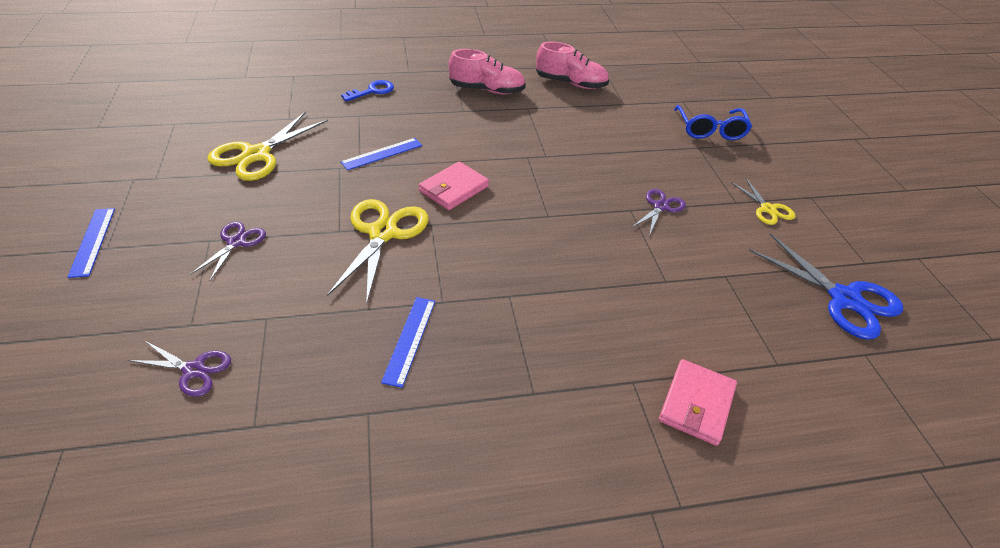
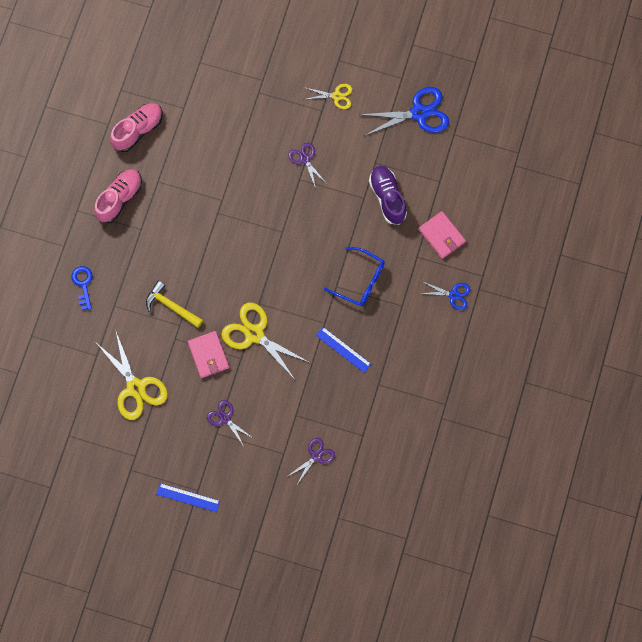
camera: 60 degrees left, 30 degrees up
(382, 154) = (171, 306): blue ruler -> yellow hammer
(454, 189) = (230, 275): pink wallet -> pink wallet (208, 355)
(607, 469) = (453, 295): none -> blue scissors
(691, 307) = (387, 197): none -> purple shoe
(710, 130) = (243, 69): blue glasses -> blue glasses (360, 280)

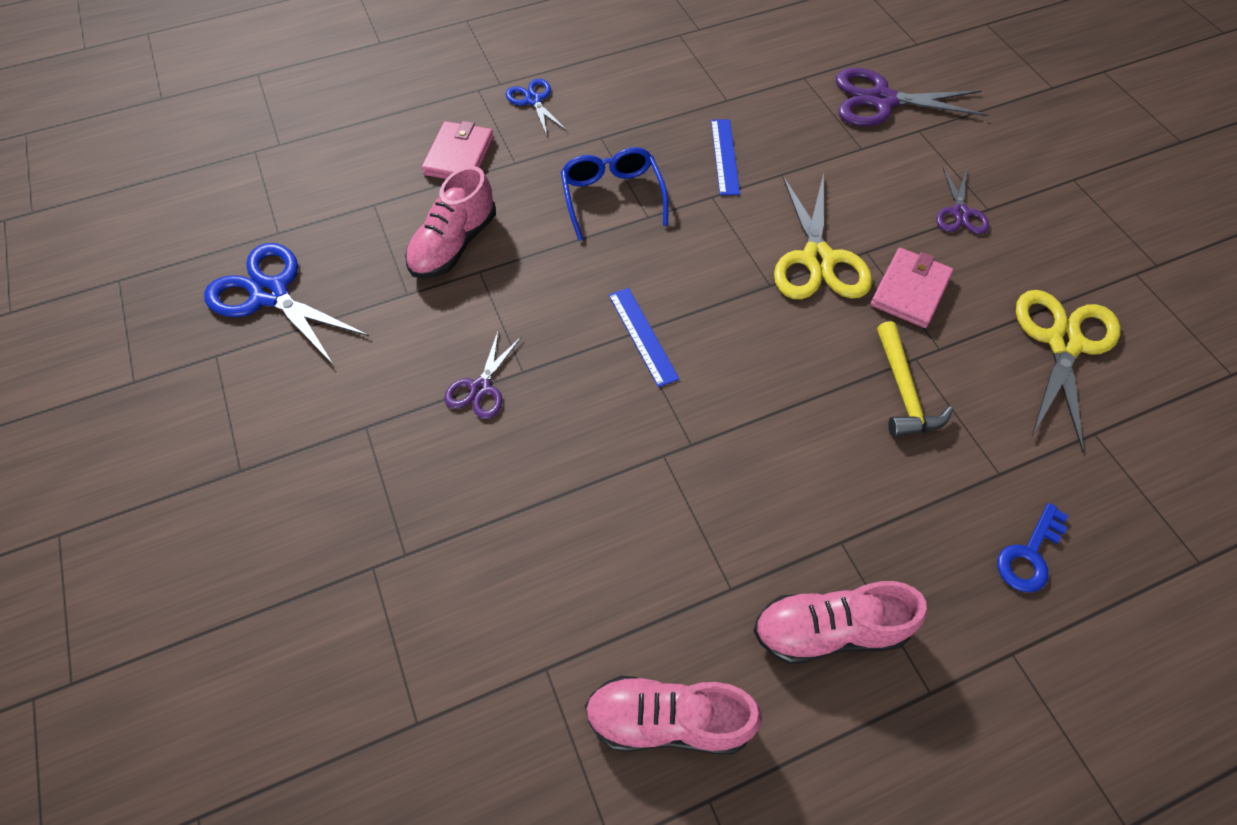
camera: 130 degrees left, 15 degrees down
(188, 497) = (1094, 182): blue ruler -> blue ruler (642, 336)
(316, 456) = (881, 100): purple scissors -> purple scissors, size x1.79
(336, 96) = (320, 424): yellow scissors -> none
(387, 197) = (454, 245): purple shoe -> pink shoe

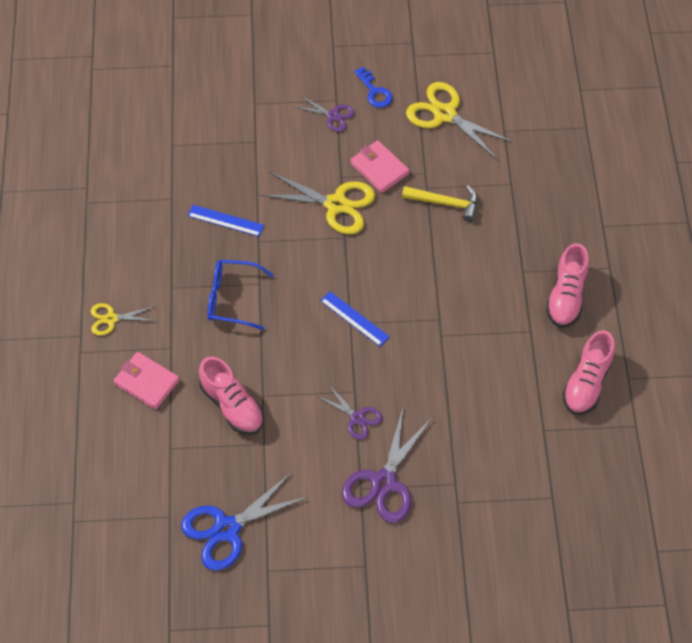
camera: 70 degrees left, 0 degrees up
(533, 100) = (111, 319): blue scissors -> yellow scissors
(642, 336) = (354, 318): blue ruler -> blue ruler turned 45 degrees clockwise
(881, 100) = (217, 111): purple scissors -> purple scissors (384, 482)
(1029, 555) = (558, 194): blue key -> blue key (374, 91)

